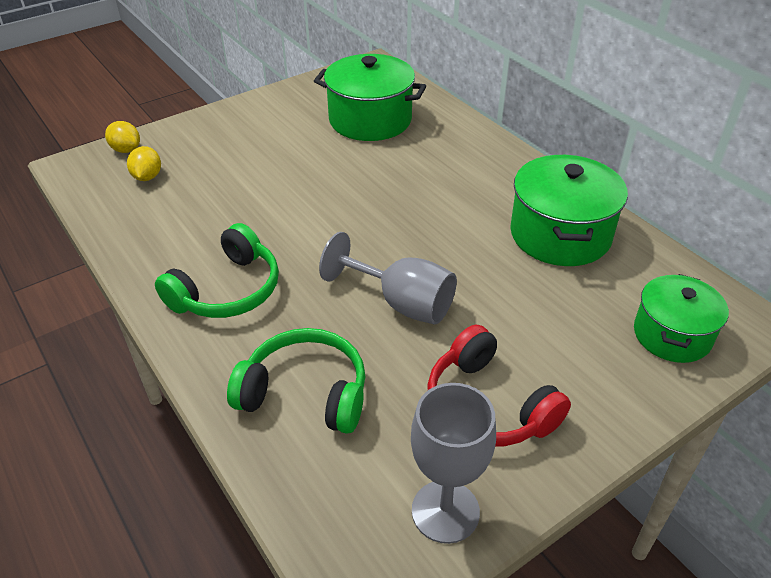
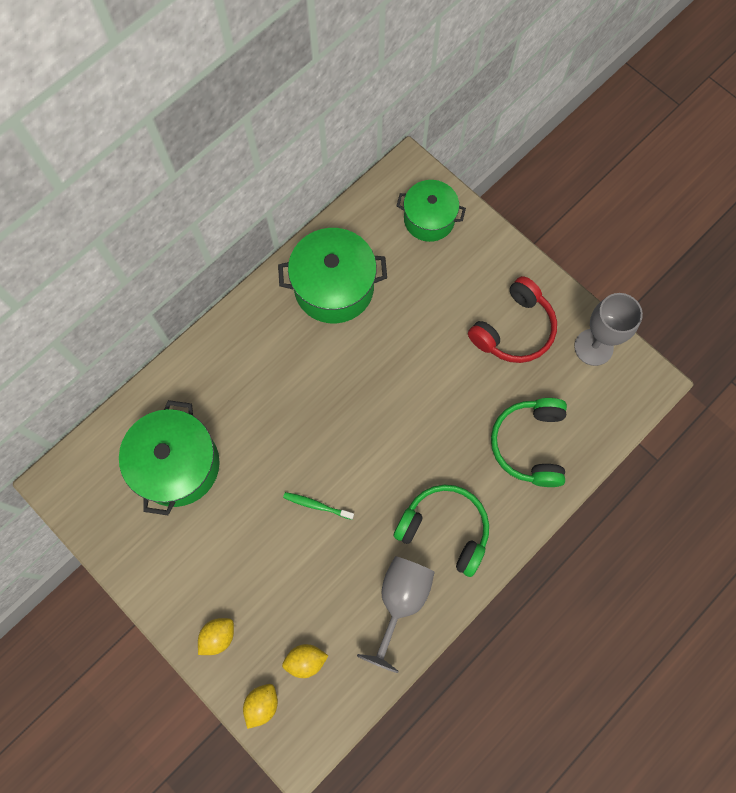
camera: 100 degrees left, 30 degrees up
(200, 131) = (218, 636): none -> yellow lemon
(297, 197) = (316, 505): none -> green toothbrush
(401, 303) = (433, 395): grey goblet -> grey goblet (400, 601)

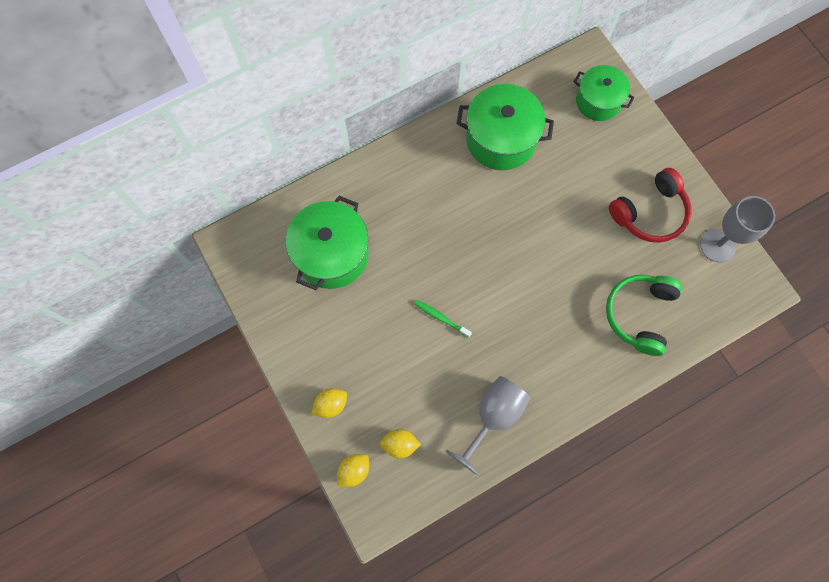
camera: 15 degrees right, 0 degrees up
(444, 529) = (547, 367): green headphones -> none

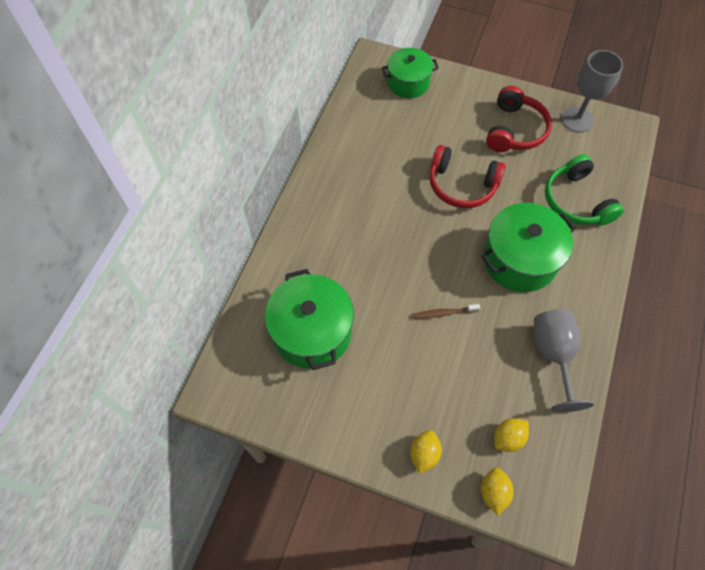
camera: 40 degrees left, 10 degrees down
(441, 318) = (444, 313): green toothbrush -> brown toothbrush
(501, 139) = (364, 153): green pot -> green pot (519, 260)
(555, 227) = (461, 185): none -> red headphones

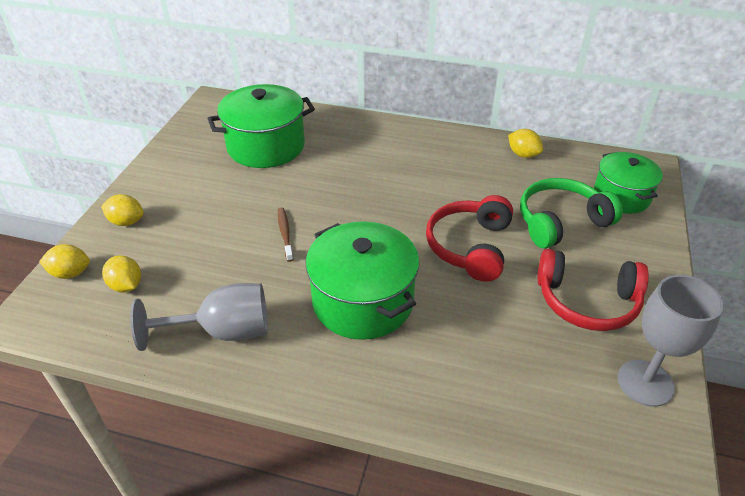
camera: 85 degrees right, 20 degrees down
(349, 130) = (523, 154): none -> yellow lemon
(576, 201) = (475, 371): green headphones -> green headphones (561, 222)

